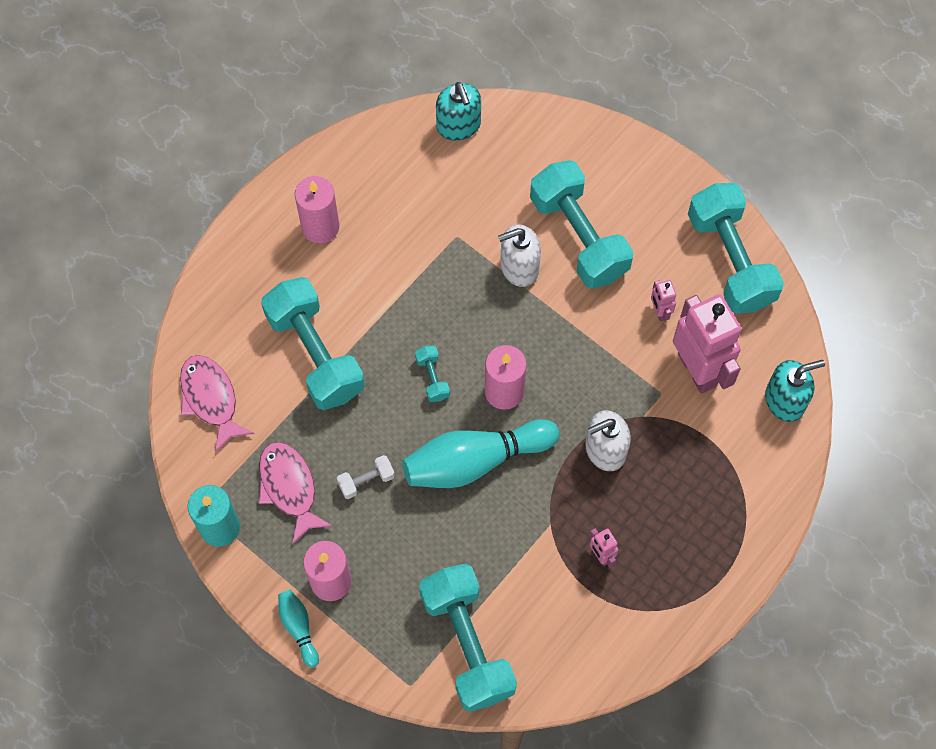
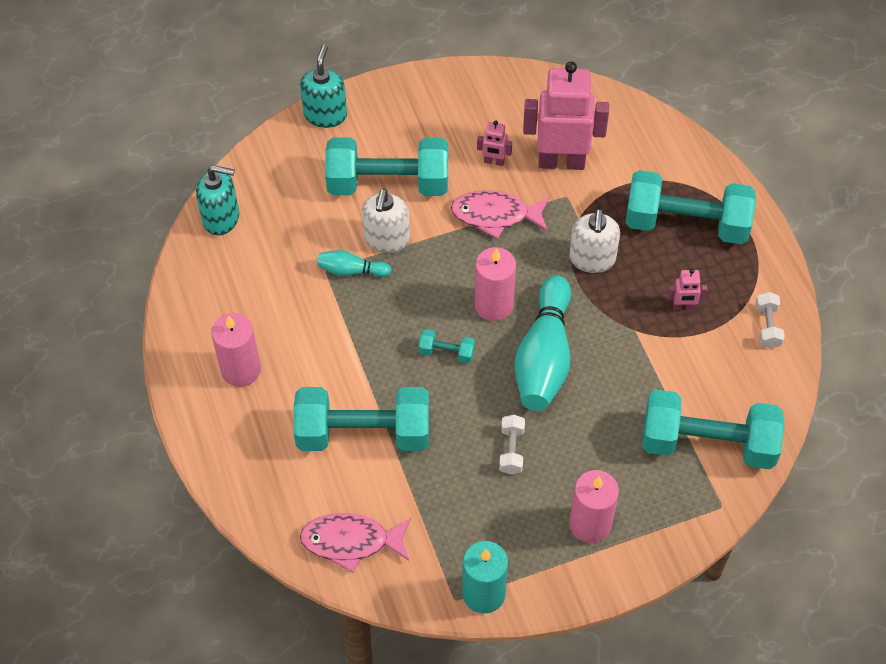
camera: 60 degrees left, 10 degrees down
(289, 488) = (480, 516): pink fish -> pink fish (495, 215)
(298, 628) = (620, 572): turquoise bowling pin -> turquoise bowling pin (351, 270)
(625, 641) = (767, 326): none -> white dumbbell
(730, 260) = (480, 93): turquoise dumbbell -> turquoise dumbbell (686, 224)
(785, 400) = (624, 119): turquoise soap dispenser -> turquoise soap dispenser (325, 114)

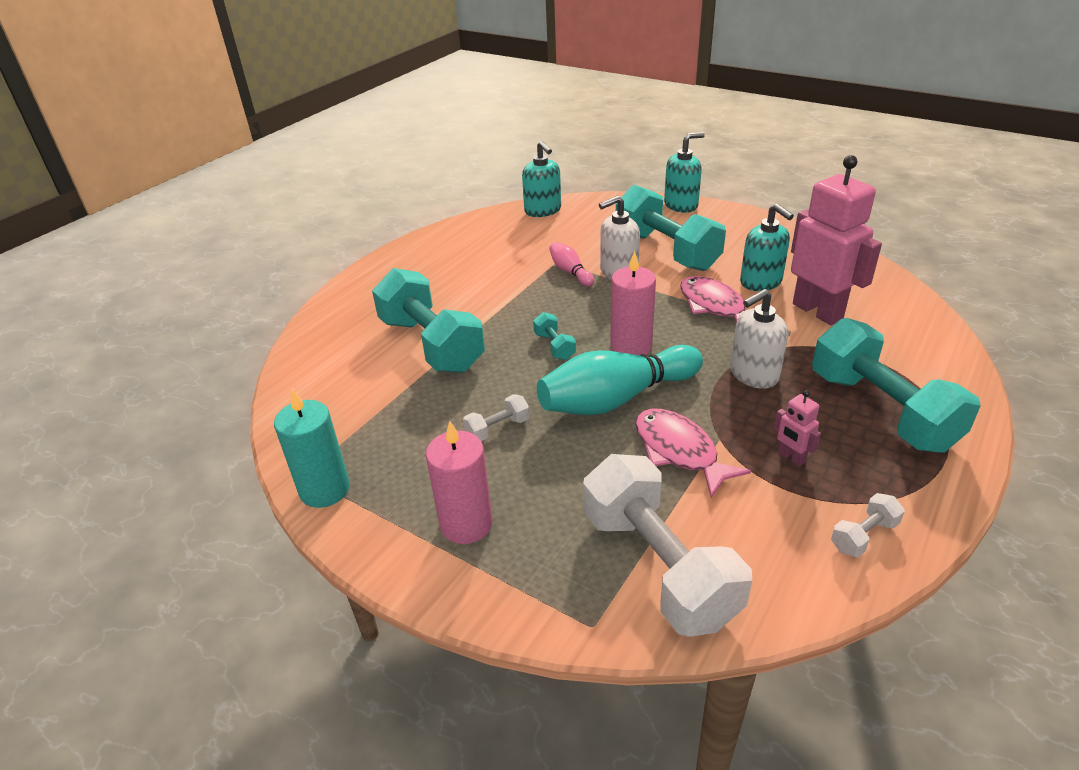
camera: 55 degrees right, 20 degrees down
(241, 370) = (430, 270): pink candle -> none
(351, 270) = (570, 272): turquoise bowling pin -> pink bowling pin
(351, 541) = (321, 387): pink fish -> pink fish (679, 451)
(494, 162) = (761, 282): pink robot -> turquoise soap dispenser
(707, 443) = (658, 566): turquoise dumbbell -> white dumbbell

